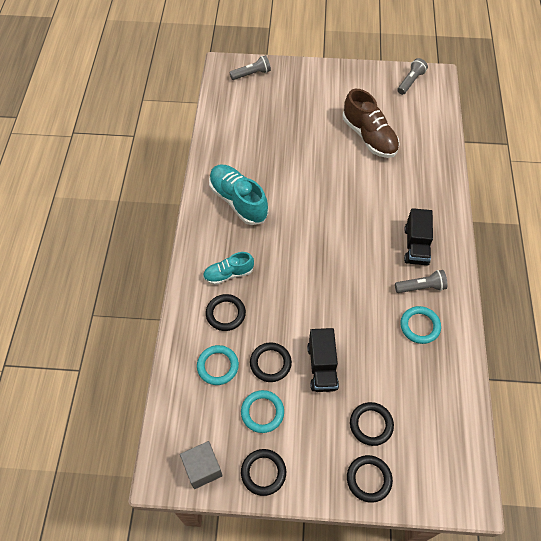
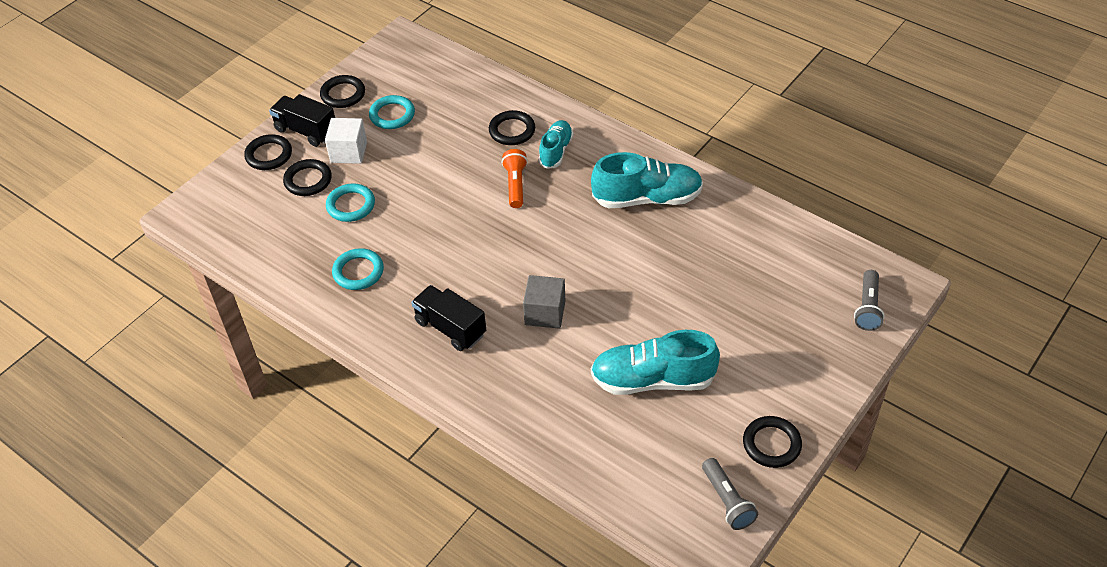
camera: 125 degrees right, 10 degrees down
(202, 468) = (383, 61): grey cube -> grey cube (545, 313)
(218, 366) = (463, 104): turquoise ring -> turquoise ring (351, 205)
(270, 363) = (431, 140): black ring -> black ring (771, 444)
(277, 280) = (515, 185): none -> orange flashlight
(322, 367) = (392, 174): black truck -> black truck (306, 131)
(323, 416) = (348, 152): none -> white cube
(369, 137) = (652, 380): brown shoe -> turquoise shoe
(421, 287) = (398, 300): grey flashlight -> none

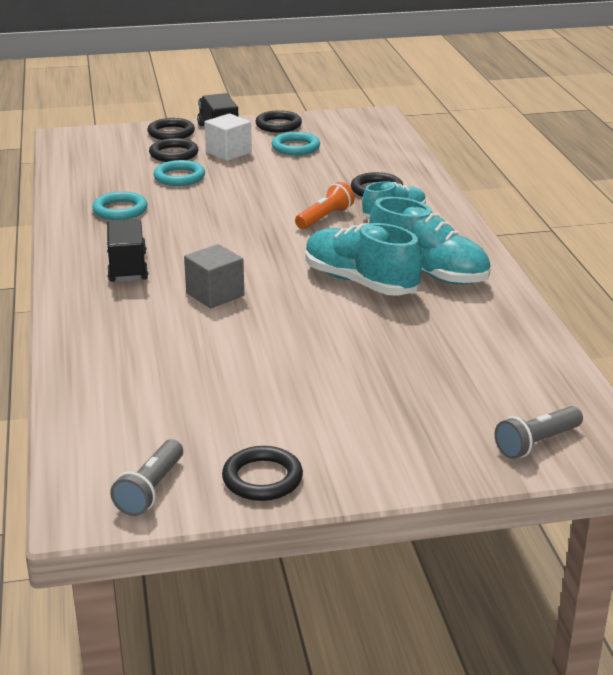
camera: 40 degrees right, 20 degrees down
(652, 380) = (230, 377): turquoise shoe -> turquoise shoe (360, 282)

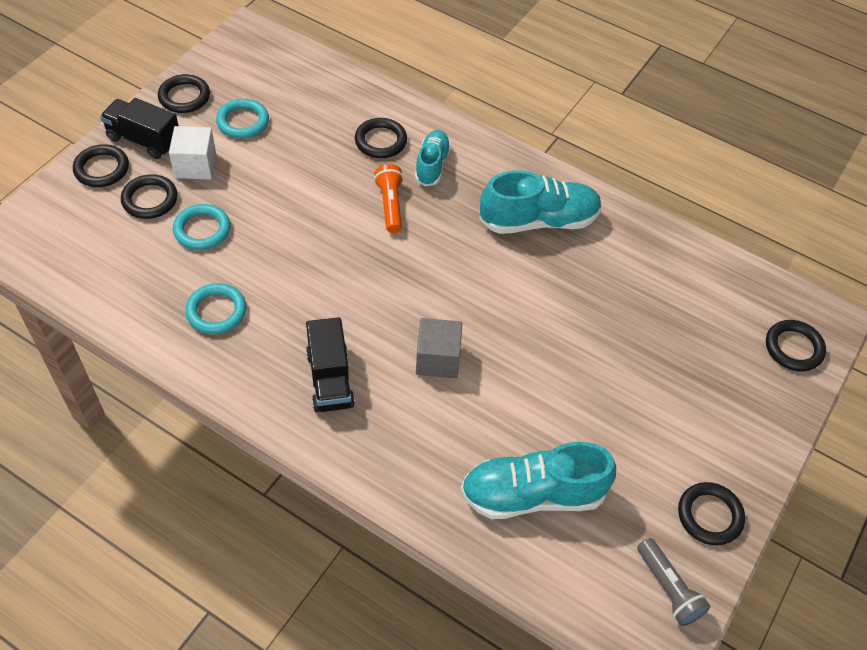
camera: 50 degrees left, 25 degrees up
(128, 267) = (330, 379): black truck -> black truck turned 135 degrees counterclockwise
(360, 282) = (512, 266): turquoise shoe -> turquoise shoe (532, 495)
(537, 443) = (793, 348): grey flashlight -> black ring

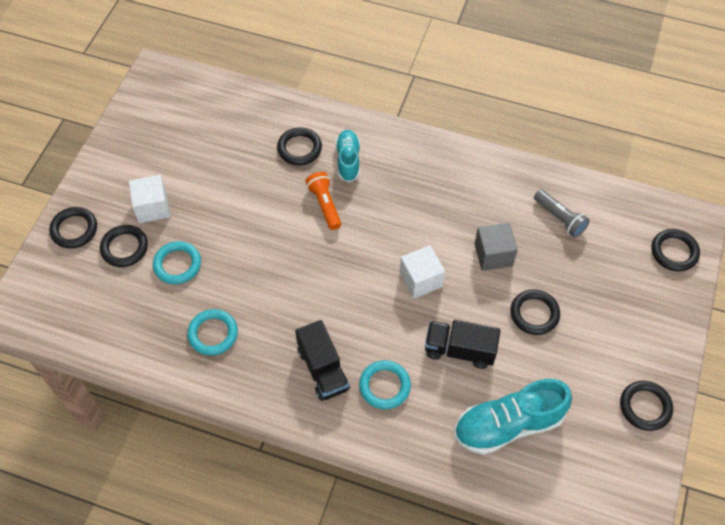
camera: 10 degrees left, 5 degrees up
(144, 140) = (101, 194): black truck -> black truck (459, 350)
(184, 97) = (122, 146): black ring -> black ring (534, 314)
(243, 122) = (179, 157): turquoise ring -> turquoise ring (384, 386)
(437, 359) = (402, 331): grey cube -> grey cube (493, 255)
(476, 309) = (421, 279): none -> white cube
(539, 221) = (448, 190): turquoise shoe -> none
(668, 588) = (629, 473): grey flashlight -> grey flashlight (560, 218)

